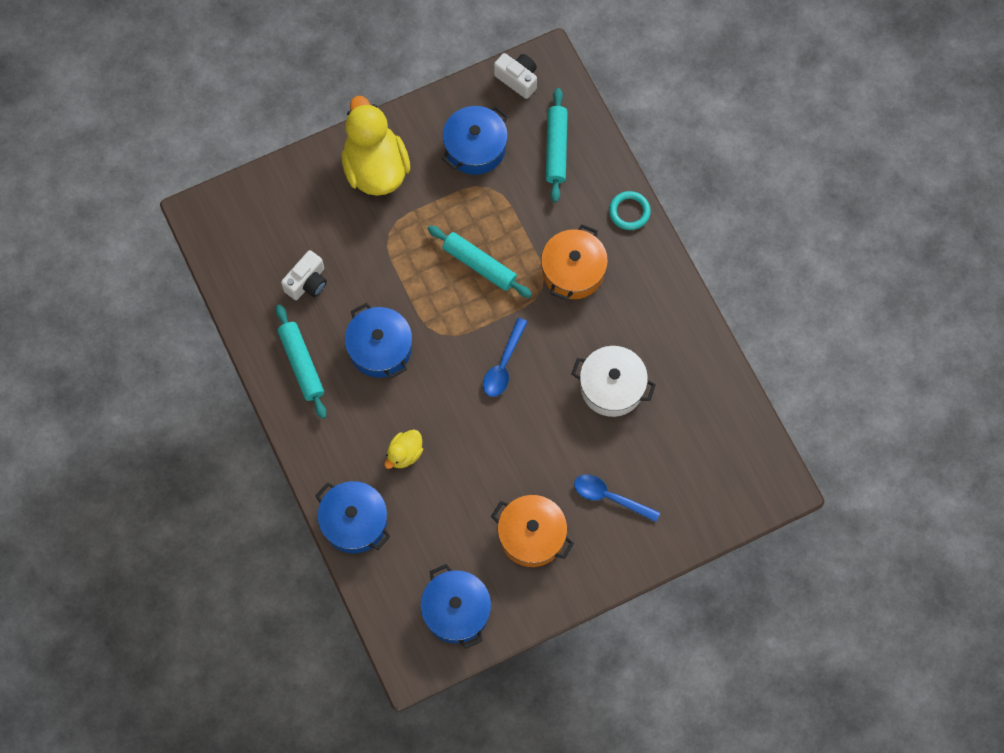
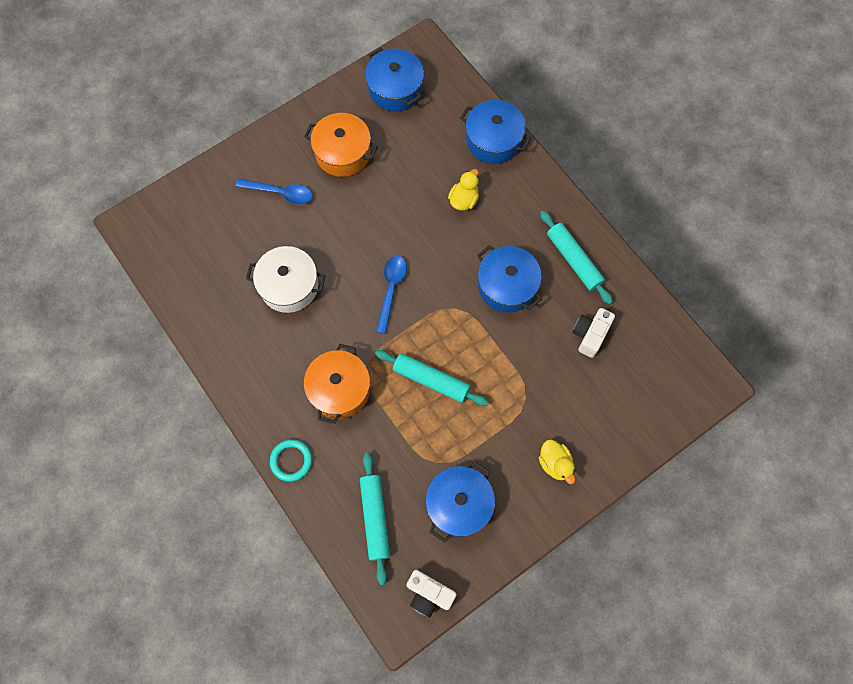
camera: 170 degrees right, 0 degrees up
(375, 168) = (555, 463): yellow duck -> yellow duck, size x0.47

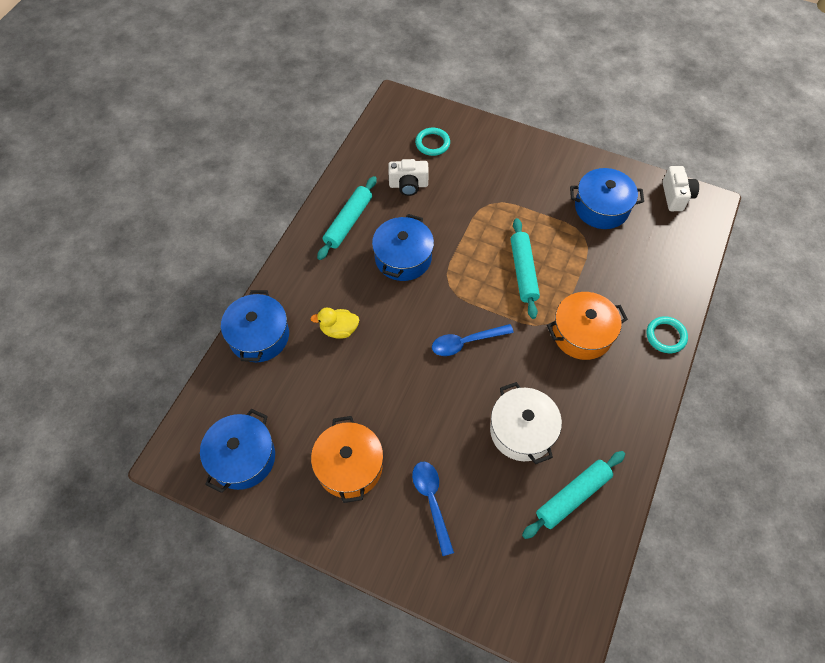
camera: 120 degrees left, 10 degrees down
(375, 518) = (656, 254): turquoise rolling pin -> turquoise rolling pin (572, 496)
(555, 463) = (525, 165): yellow duck -> none
(633, 388) = (432, 143): none -> turquoise ring

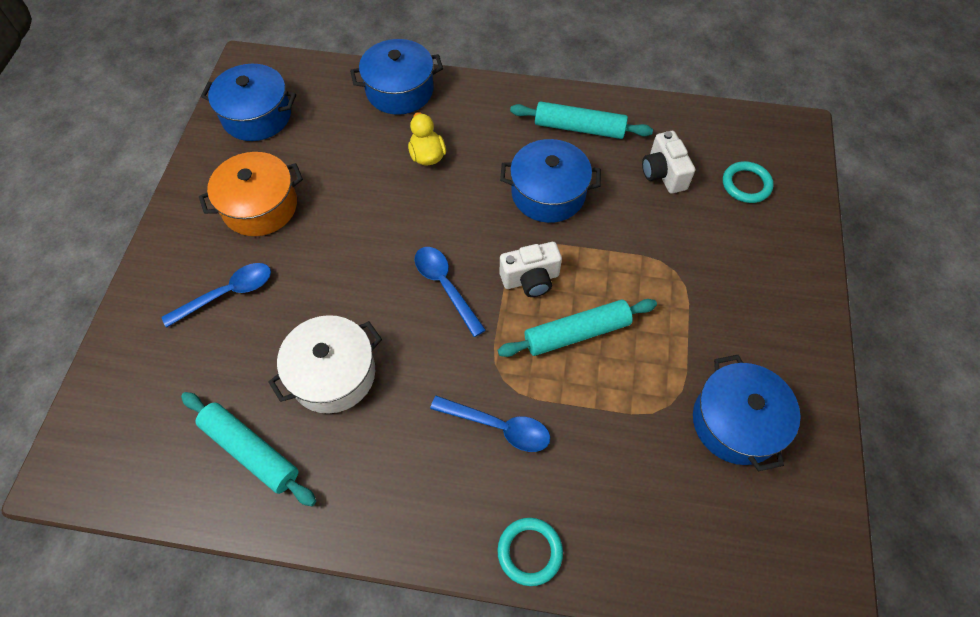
camera: 75 degrees right, 0 degrees up
(582, 334) = (498, 427): orange pot -> blue spoon
(676, 196) = (816, 541): white camera -> white camera (530, 279)

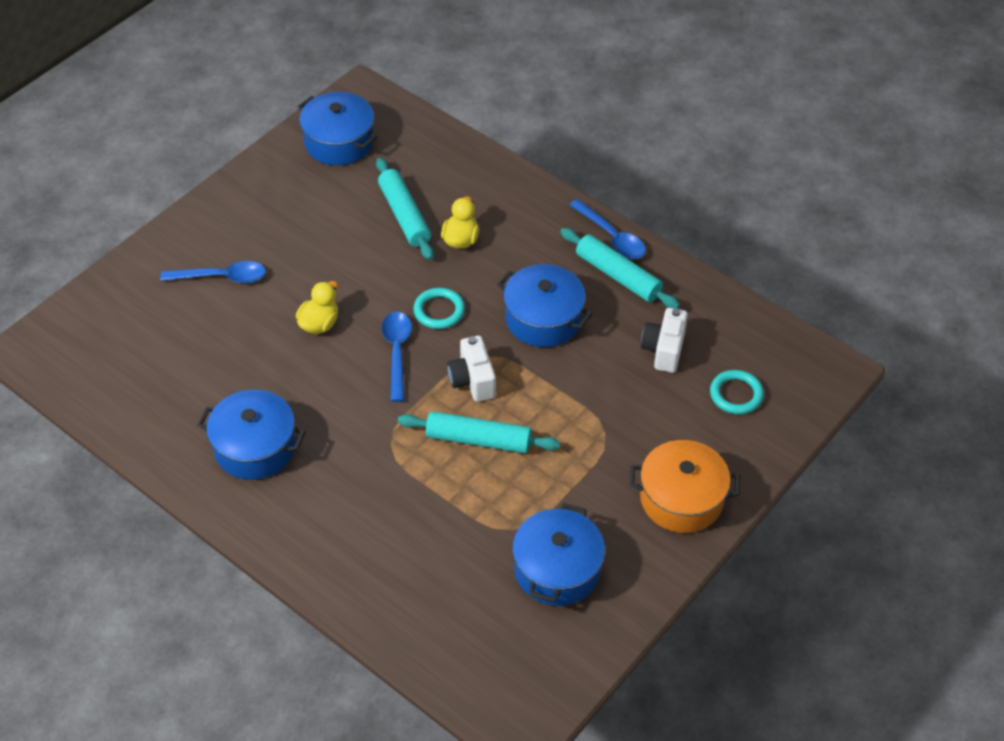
camera: 30 degrees right, 10 degrees down
(251, 451) = (166, 399): turquoise rolling pin -> turquoise rolling pin (404, 215)
(260, 206) = (291, 220): orange pot -> orange pot (681, 499)
(333, 374) = (261, 375): white pot -> none
(354, 294) = (319, 324): none -> yellow duck
(399, 90) = (478, 172): blue pot -> blue pot (255, 447)
(498, 427) = (361, 475): blue spoon -> blue spoon (612, 237)
(529, 552) = (319, 570): turquoise ring -> turquoise ring (439, 311)
(530, 279) = (472, 380): white camera -> white camera turned 60 degrees clockwise

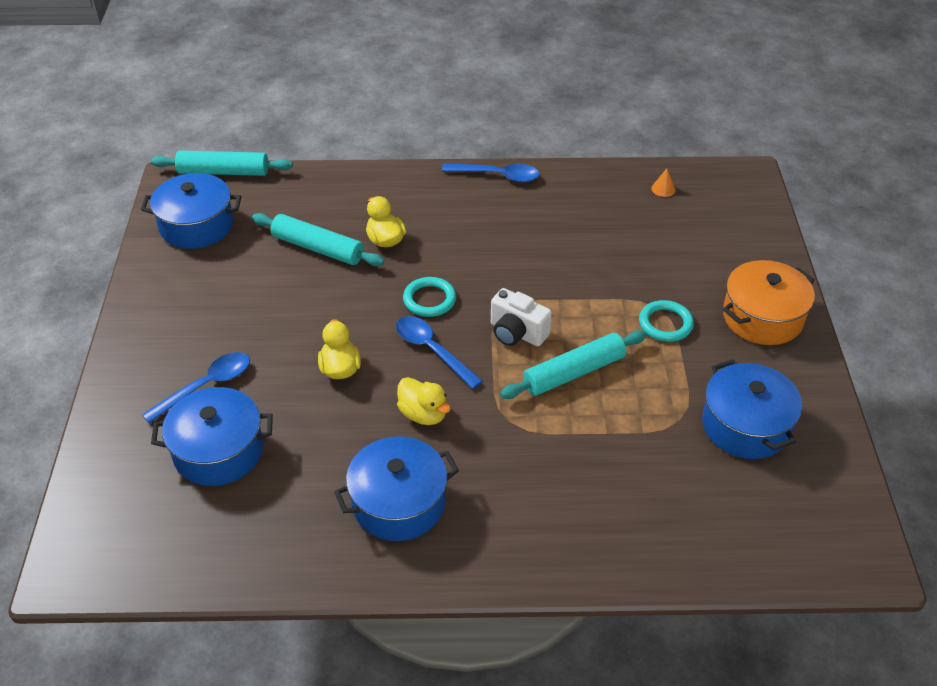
camera: 40 degrees left, 5 degrees down
(338, 396) = (423, 414): none -> yellow duck
(543, 319) = (516, 258): blue pot -> blue pot (218, 451)
(618, 275) = (534, 198): turquoise rolling pin -> turquoise rolling pin (223, 172)
(664, 350) = (626, 228): white camera -> none
(736, 394) = (708, 227): turquoise ring -> turquoise ring (665, 324)
(740, 335) = (663, 189): none -> orange cone

